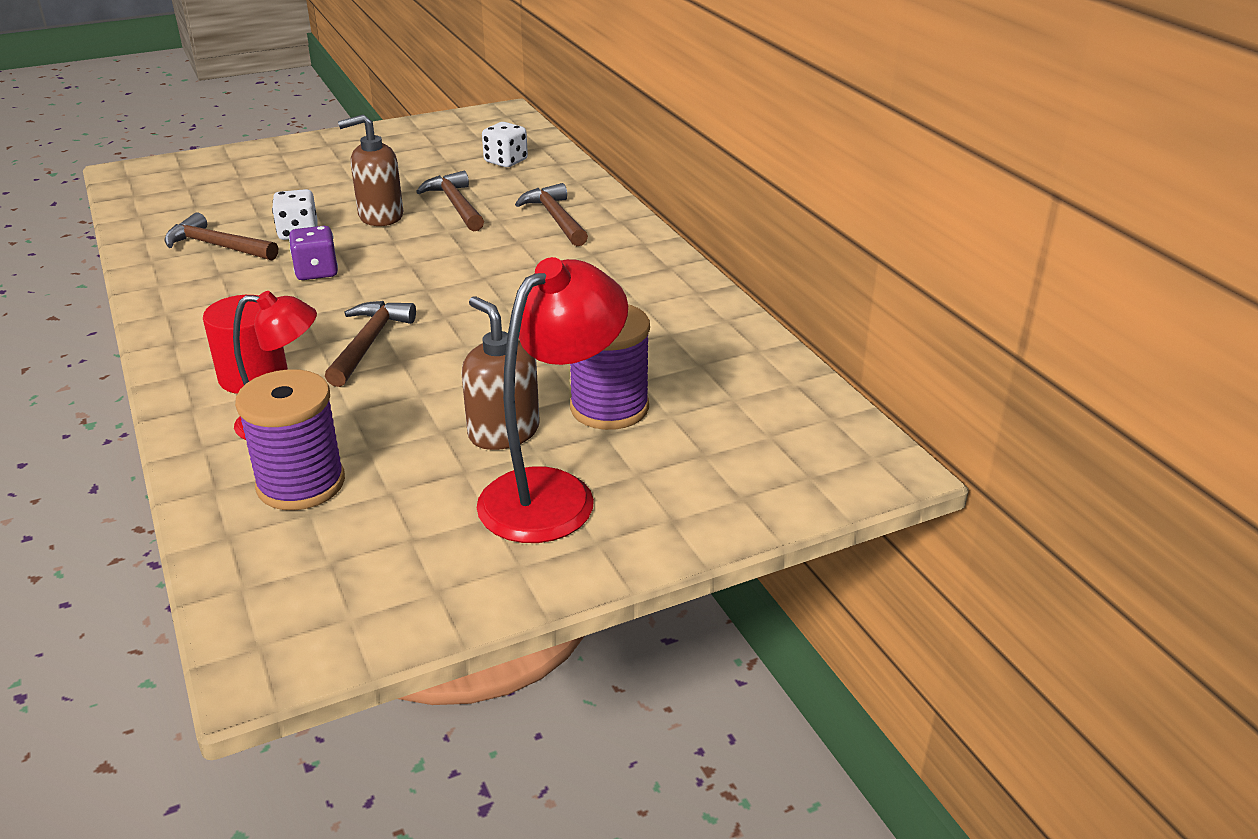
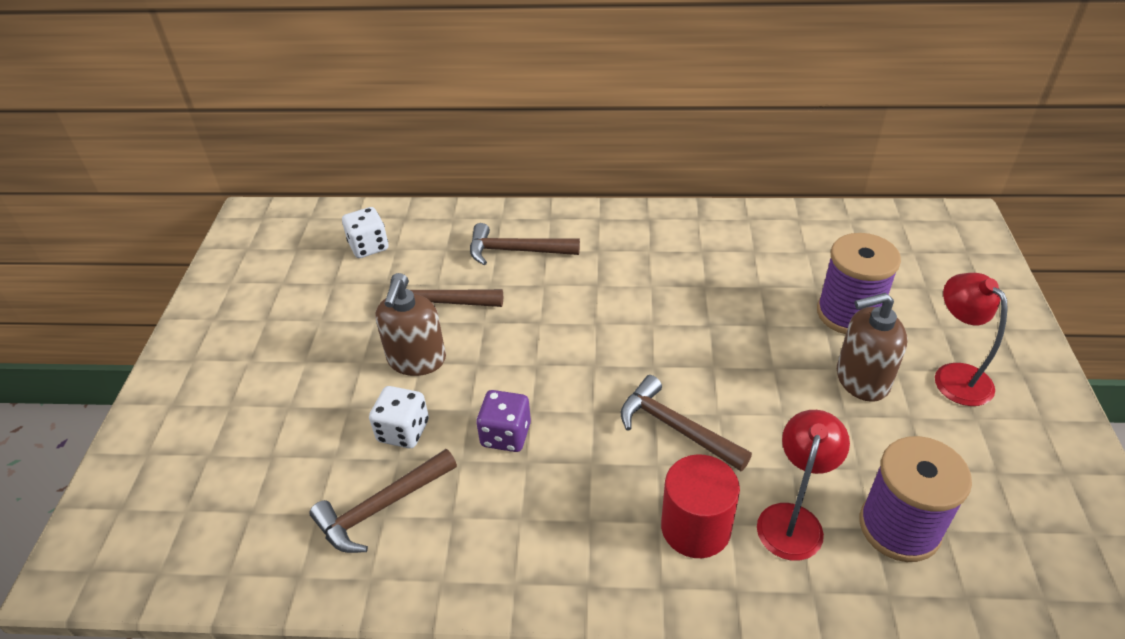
camera: 60 degrees left, 10 degrees up
(553, 493) = (954, 375): red lamp -> red lamp, size x0.63

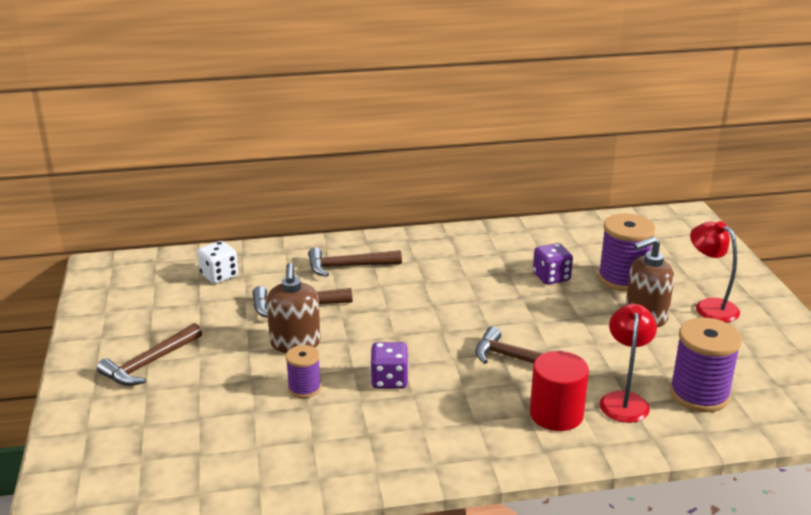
camera: 15 degrees left, 15 degrees down
(382, 507) = (308, 435): brown hammer -> brown hammer (149, 363)
(403, 431) = (304, 388): white dice -> purple spool
(756, 299) = (551, 277): none -> purple dice

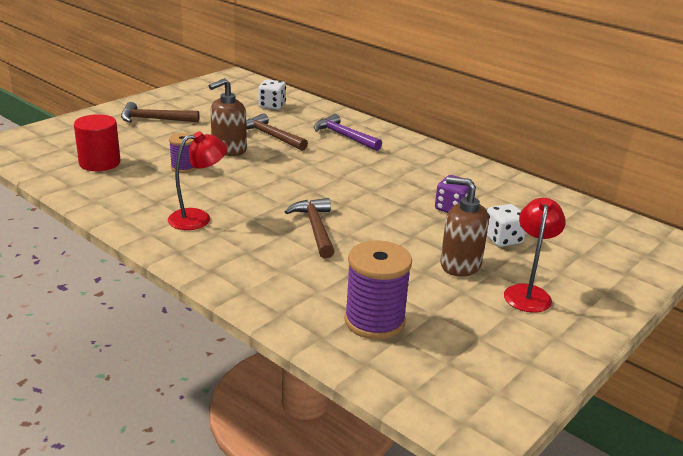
camera: 50 degrees right, 0 degrees up
(348, 266) = (344, 136): brown hammer -> purple hammer
(389, 380) = (226, 190): purple dice -> none
(556, 414) = (262, 262): red cylinder -> red cylinder (99, 163)
(622, 279) = (502, 239): purple spool -> white dice
(624, 400) = (318, 287): red lamp -> red lamp (198, 218)

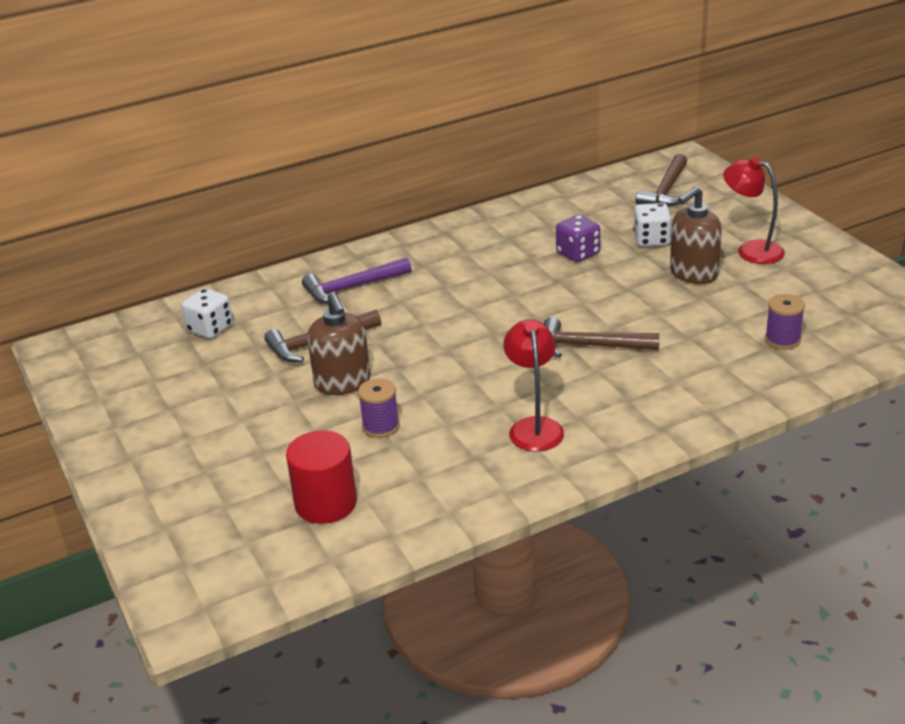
camera: 65 degrees left, 5 degrees up
(154, 119) = (190, 441): brown hammer -> brown hammer (666, 190)
(374, 321) = (782, 340): purple spool -> purple spool, size x0.57

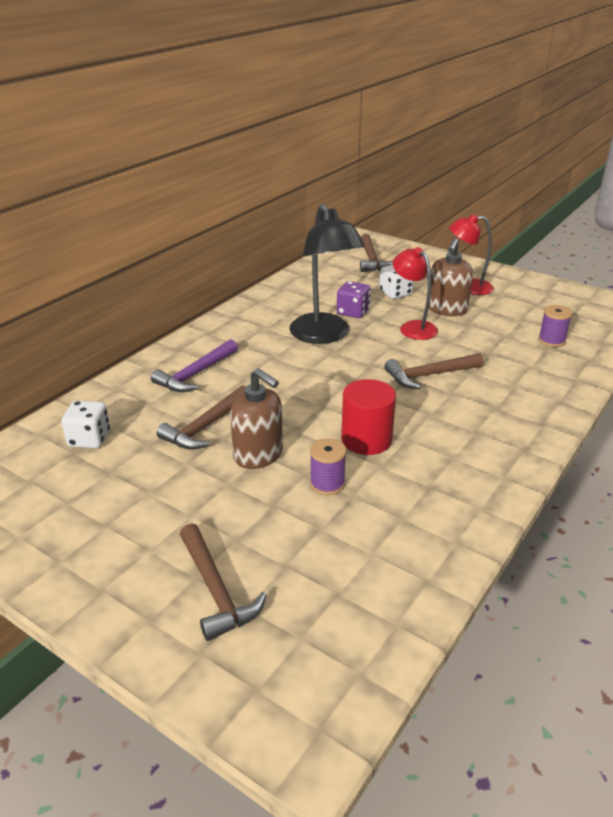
camera: 30 degrees left, 0 degrees up
(211, 485) = (216, 590): none -> brown hammer
(326, 503) = (343, 570): red cylinder -> red cylinder (366, 439)
(519, 275) = (324, 336): none -> black lamp
(534, 427) = (451, 448): red lamp -> red lamp (413, 327)

